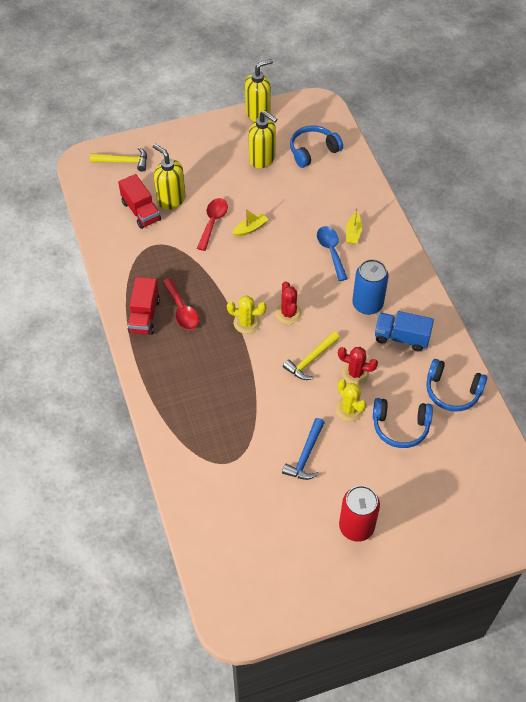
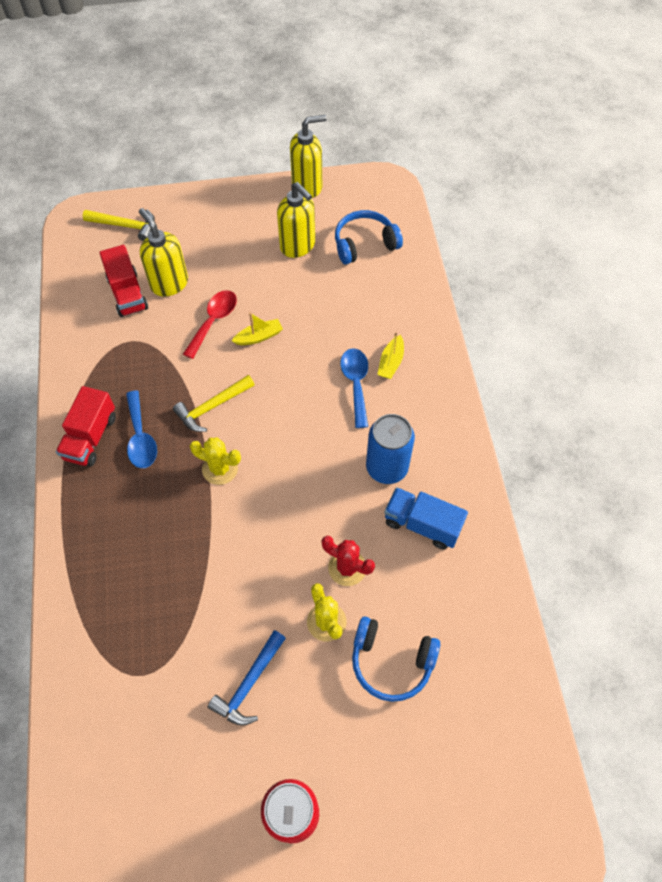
camera: 10 degrees right, 5 degrees up
(182, 310) = (141, 437): red spoon -> blue spoon
(288, 313) = (278, 464): red cactus -> none
(311, 360) = (291, 538): yellow hammer -> yellow hammer (212, 407)
(452, 391) = (476, 619): blue headphones -> none

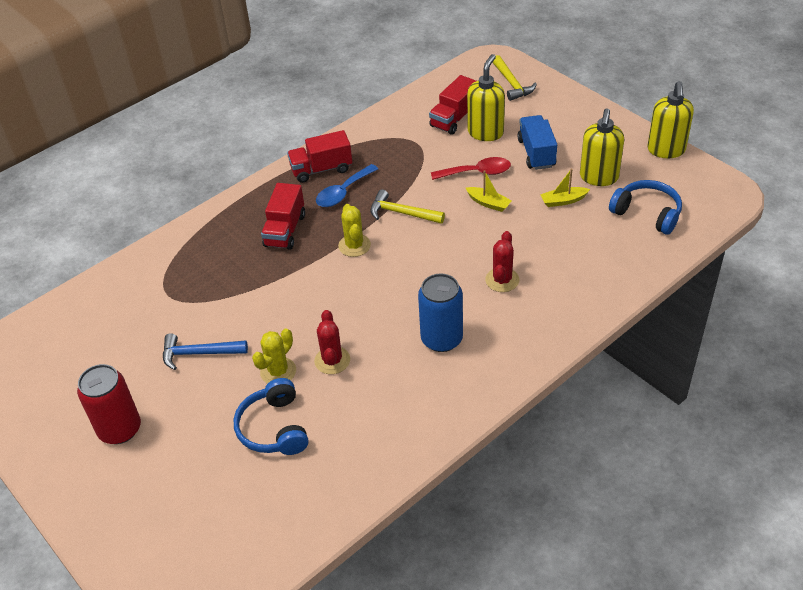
camera: 60 degrees right, 15 degrees down
(147, 516) = (285, 230): none -> red truck
(307, 186) = (666, 150): yellow soap dispenser -> yellow soap dispenser turned 60 degrees clockwise
(356, 383) = (502, 280): blue spoon -> red cactus
(391, 362) = (544, 290): yellow boat -> yellow boat (563, 201)
(422, 524) = (409, 388): blue truck -> blue truck (536, 153)

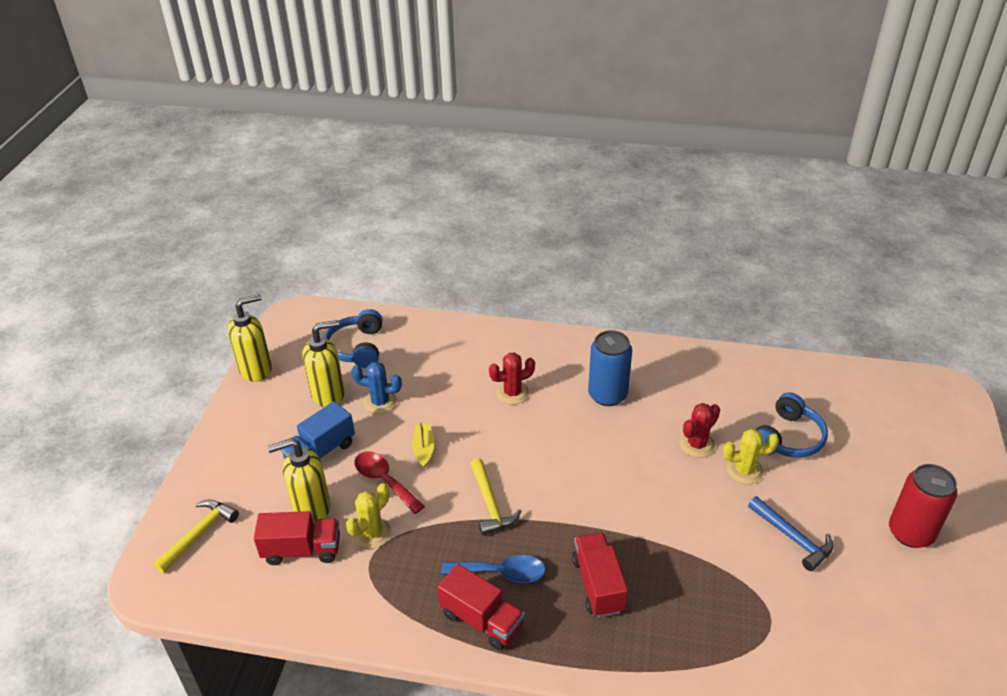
camera: 130 degrees left, 5 degrees down
(285, 230) = (598, 585): red truck -> red truck turned 75 degrees counterclockwise
(354, 245) = (565, 513): yellow cactus -> yellow cactus (372, 533)
(563, 201) = (380, 402): yellow boat -> blue cactus

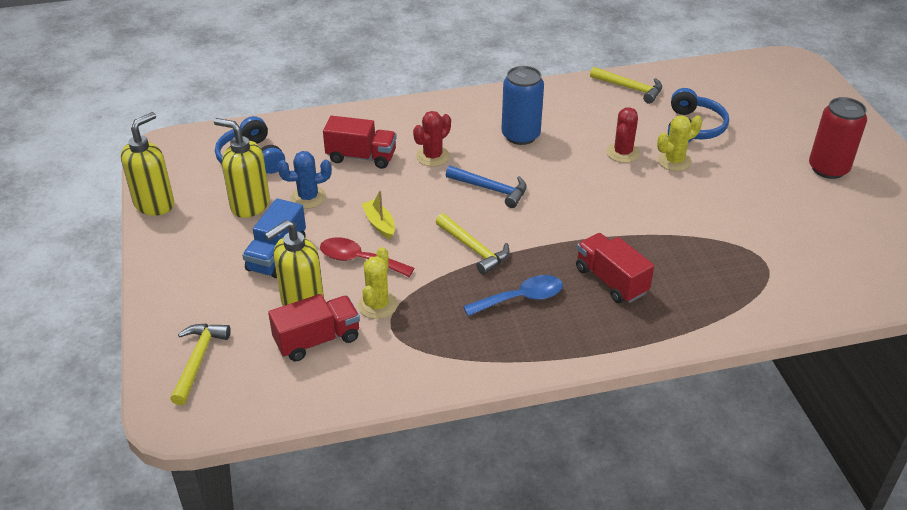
camera: 25 degrees left, 0 degrees up
(328, 394) = (250, 205): yellow soap dispenser -> yellow soap dispenser turned 105 degrees counterclockwise
(481, 620) = (528, 340): red truck -> red truck (361, 157)
(749, 373) = (630, 88): none -> yellow hammer
(793, 538) = (744, 198): blue hammer -> blue hammer (491, 189)

